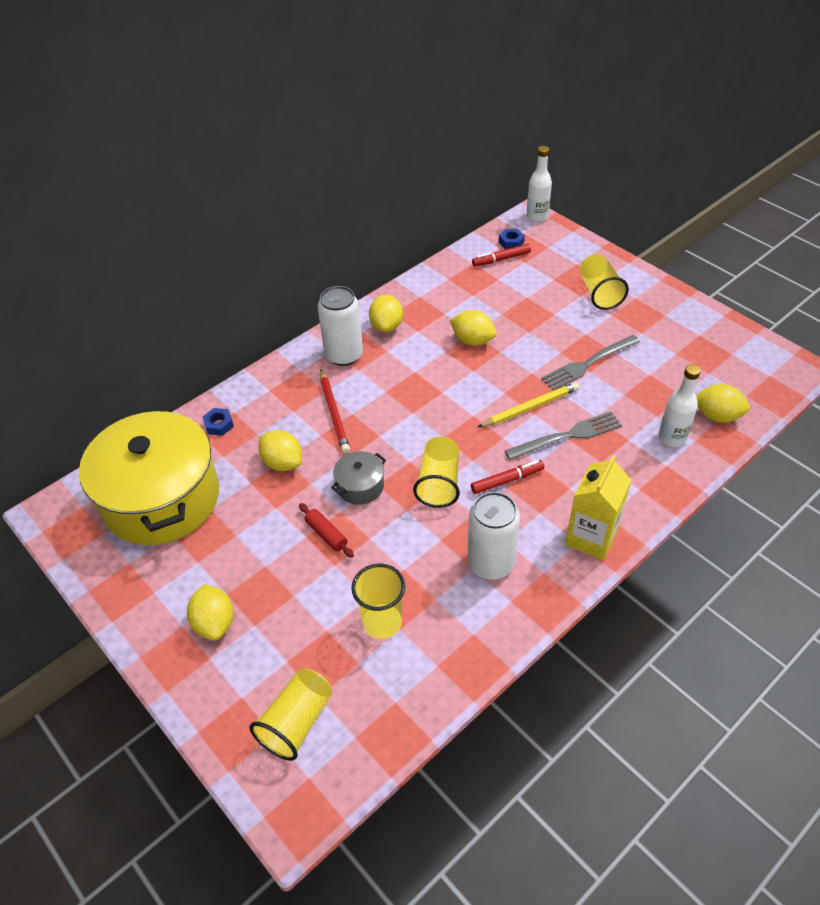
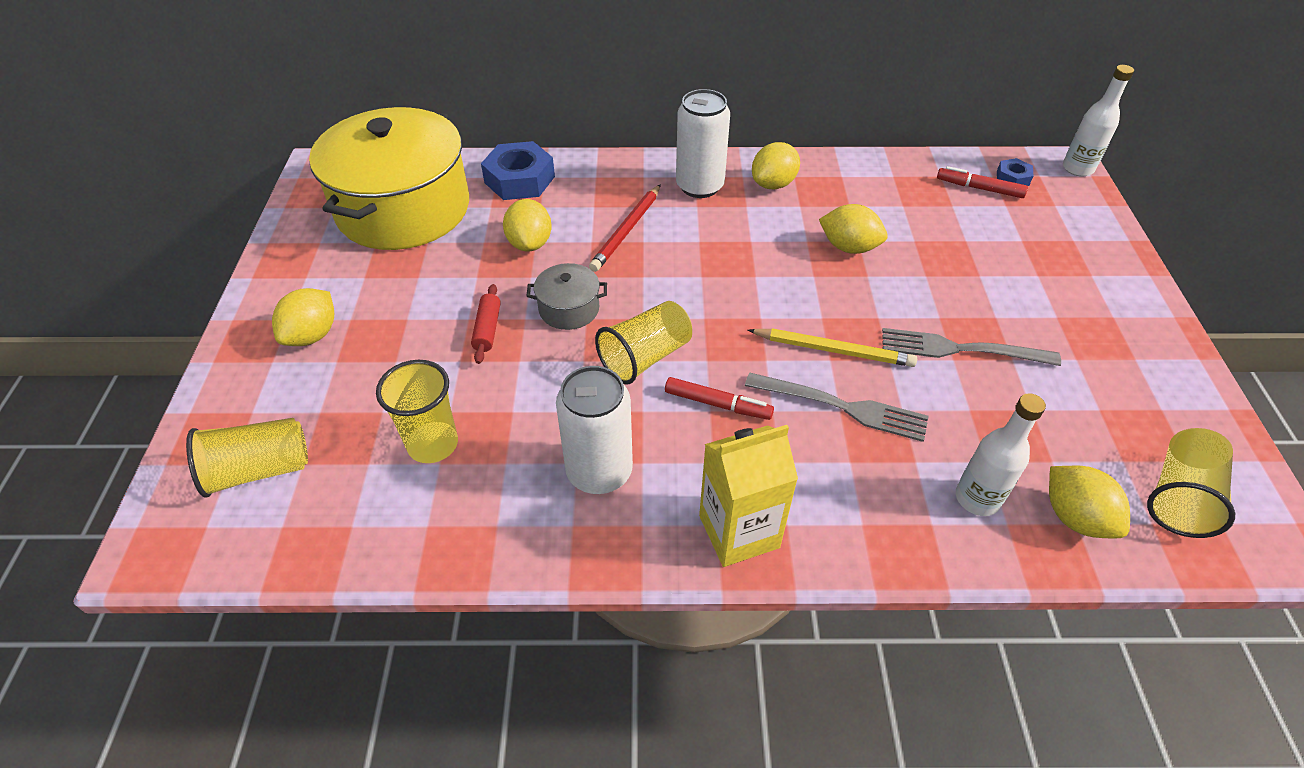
camera: 40 degrees right, 0 degrees up
(219, 425) = (519, 180): blue nut -> blue nut, size x1.96
(472, 340) = (849, 247): yellow lemon -> yellow lemon turned 45 degrees counterclockwise
(599, 293) = (1067, 285): yellow cup -> yellow cup (1179, 496)

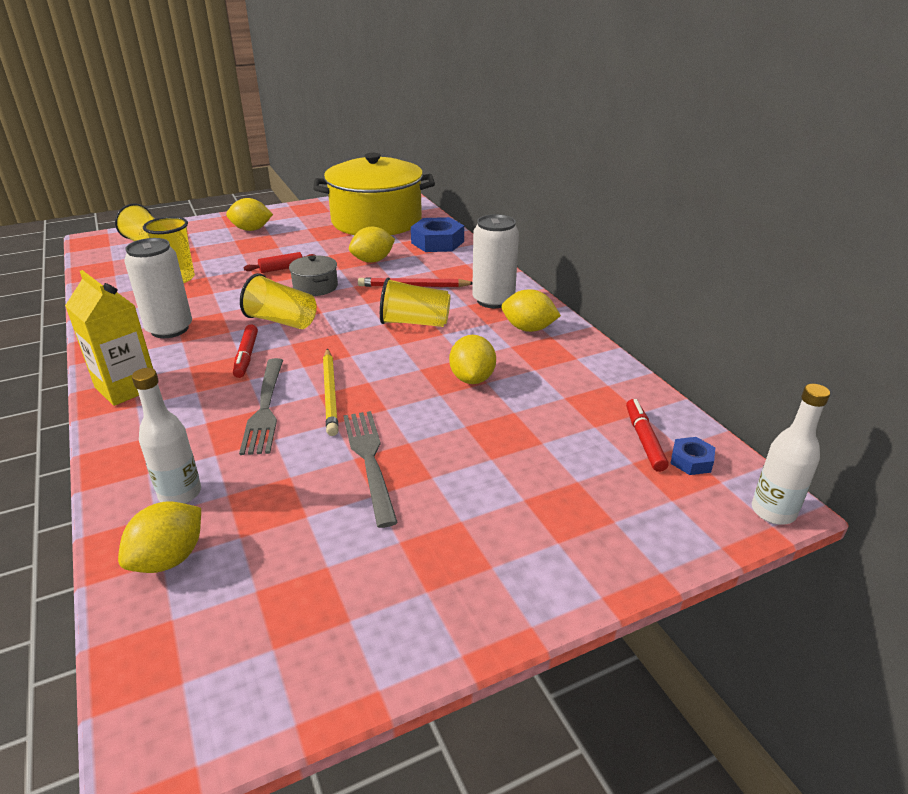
camera: 65 degrees right, 15 degrees down
(1179, 496) = (214, 640): yellow cup -> yellow cup (415, 322)

